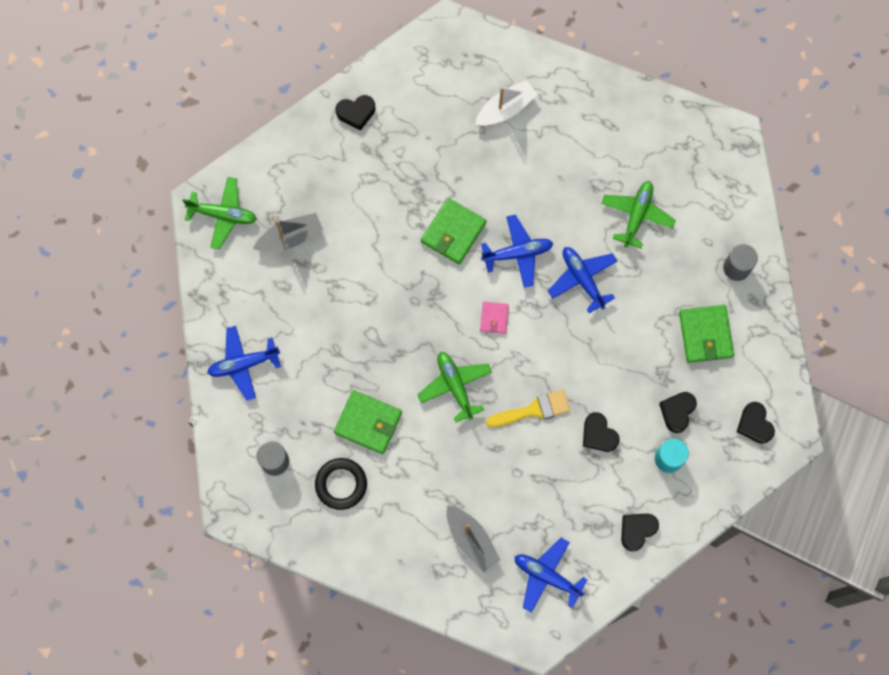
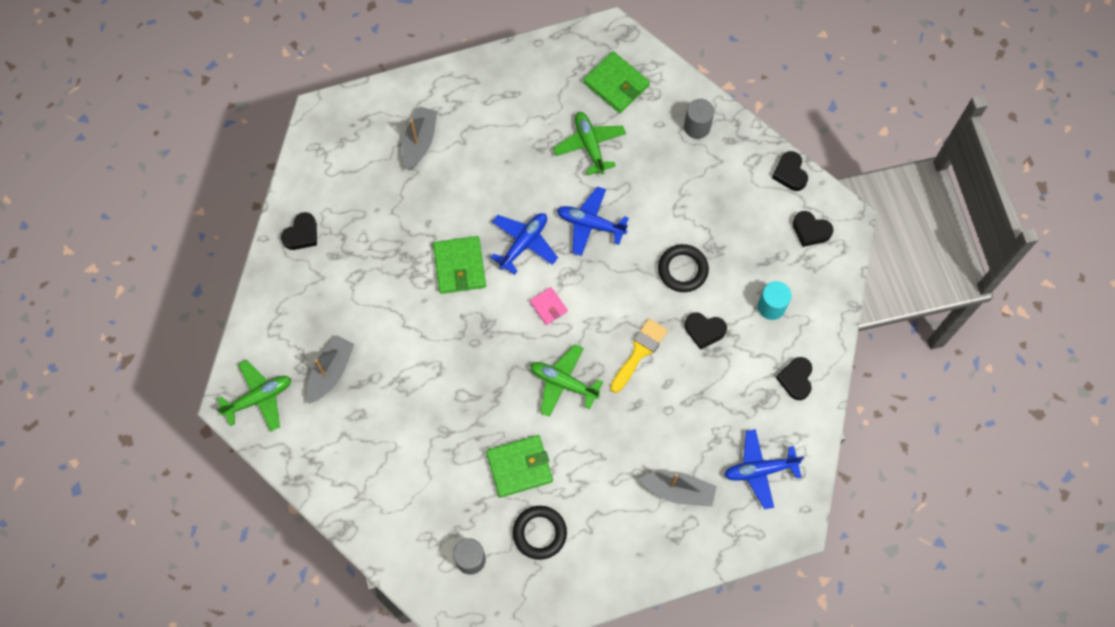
camera: 40 degrees left, 5 degrees down
(243, 364) = (378, 503): blue plane -> none
(506, 109) = (420, 142): white boat -> grey boat
(623, 373) = (682, 270): none -> black ring
(677, 412) = (747, 266): black heart -> black heart (790, 173)
(705, 335) = (717, 193): green wallet -> green wallet (616, 84)

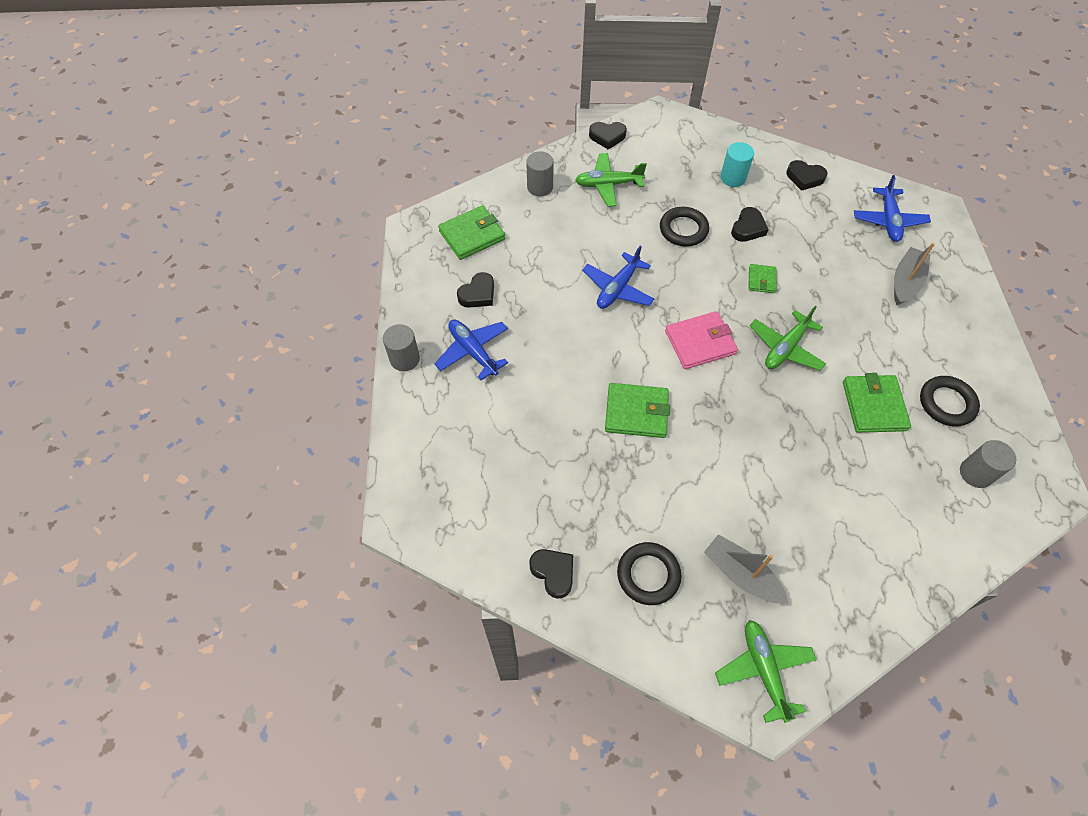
camera: 75 degrees left, 10 degrees down
(315, 303) = (648, 575): none -> black ring
(420, 142) = (474, 419): grey boat -> none
(464, 72) = (405, 359): none -> grey cylinder
(524, 243) = (624, 348): blue plane -> blue plane (473, 351)
(548, 306) = (700, 342): pink wallet -> pink wallet, size x1.78
(589, 145) = (531, 270): green plane -> green plane (608, 184)
(639, 352) = (761, 280): yellow brush -> green wallet
(810, 230) = (666, 136): black heart -> black heart (478, 294)

